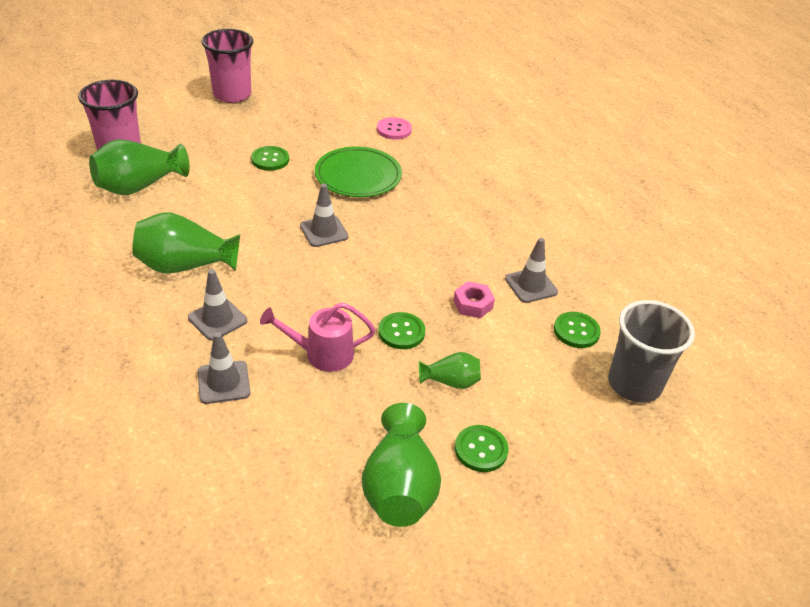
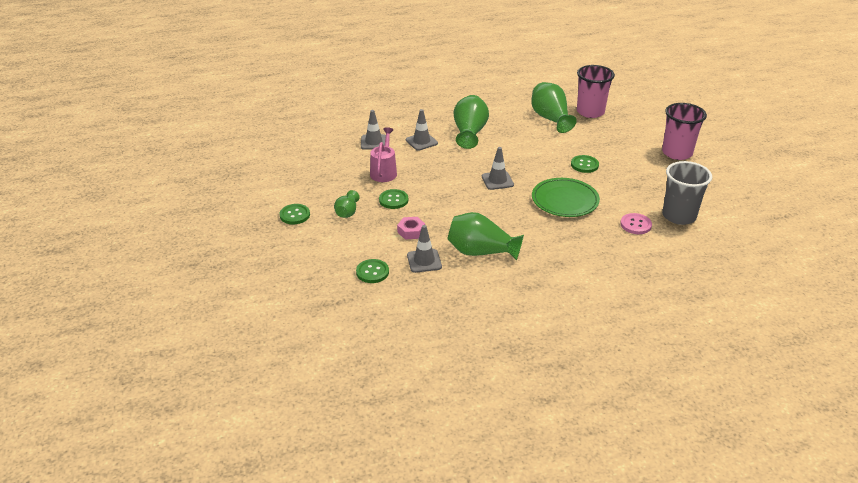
camera: 105 degrees right, 5 degrees down
(399, 487) = (285, 186): green vase -> green vase (481, 252)
(634, 384) = (316, 286): grey cup -> grey cup (679, 216)

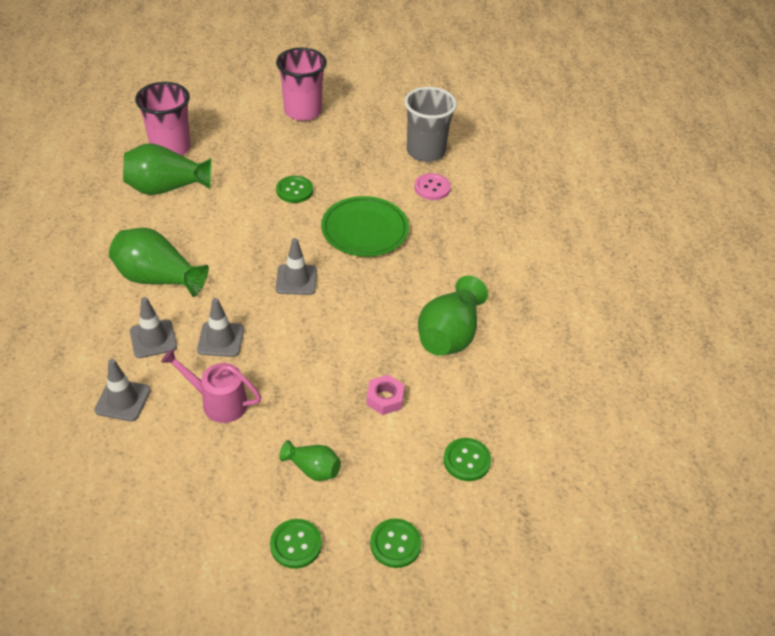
camera: 80 degrees left, 10 degrees up
(393, 200) = (300, 404): green button -> green button (395, 544)
(424, 261) = (455, 397): grey traffic cone -> grey traffic cone (221, 339)

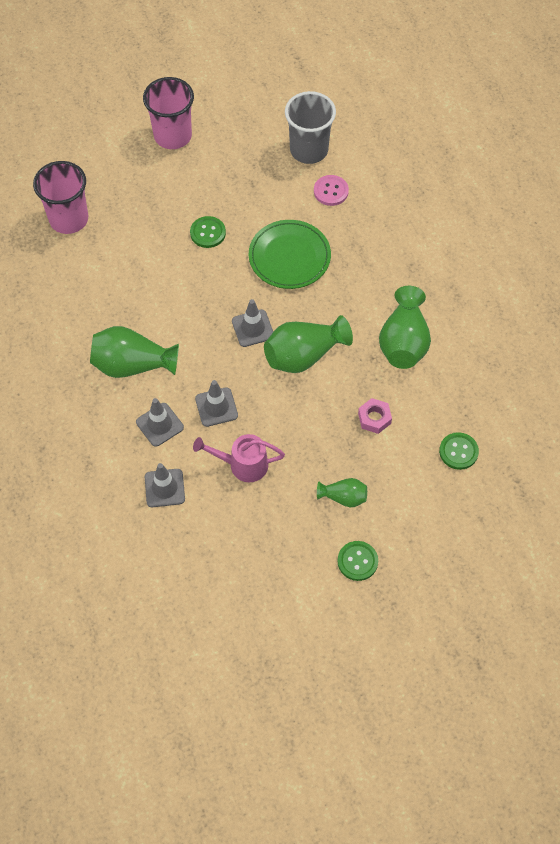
camera: 15 degrees left, 15 degrees up
(166, 188) = (89, 266): green vase -> green vase (304, 355)
(395, 544) = (430, 537): green button -> none

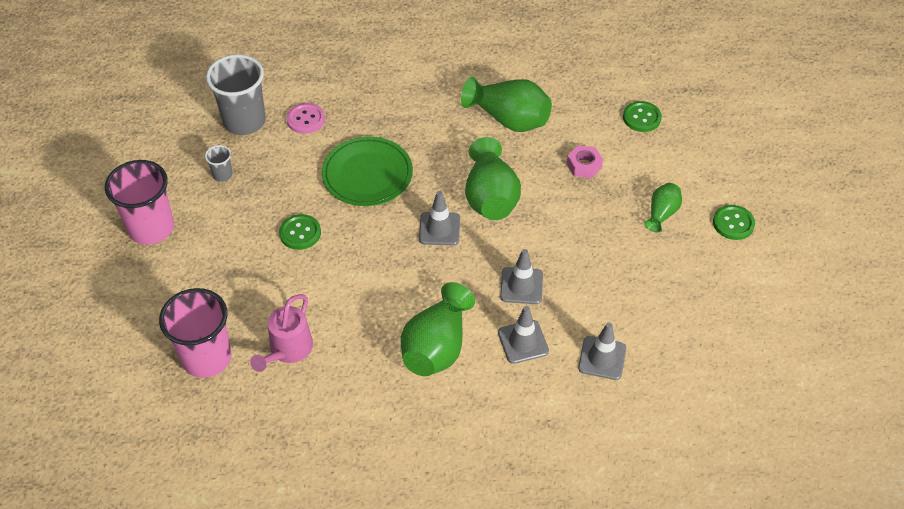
camera: 70 degrees left, 10 degrees down
(242, 465) = (598, 283): pink watering can -> pink watering can (288, 351)
(245, 158) = (222, 175): none -> grey cup

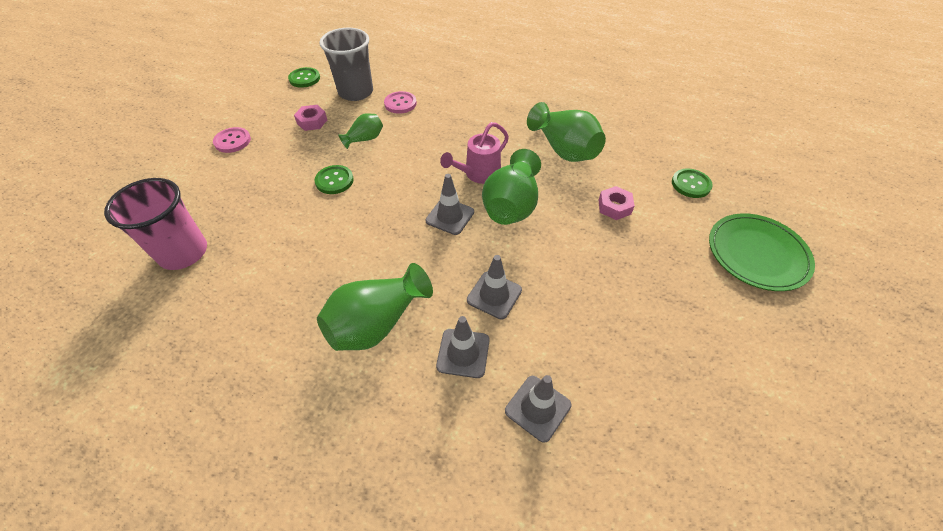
camera: 25 degrees right, 0 degrees up
(151, 228) = (232, 141): pink cup -> pink button
(222, 175) = (312, 121): grey cup -> pink nut
(288, 351) = (249, 273): pink watering can -> pink watering can (478, 174)
(367, 174) = (419, 155): green plate -> green plate (757, 254)
(662, 213) = (675, 277): green vase -> green vase (364, 139)
(733, 223) = (754, 315): green button -> green button (304, 78)

